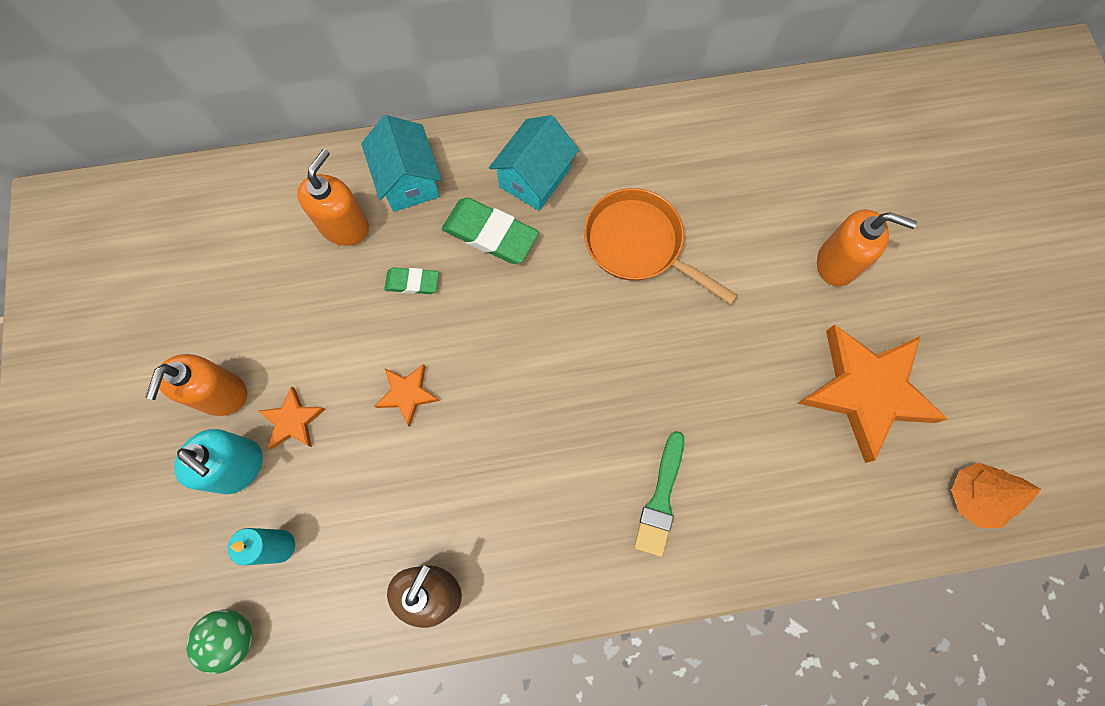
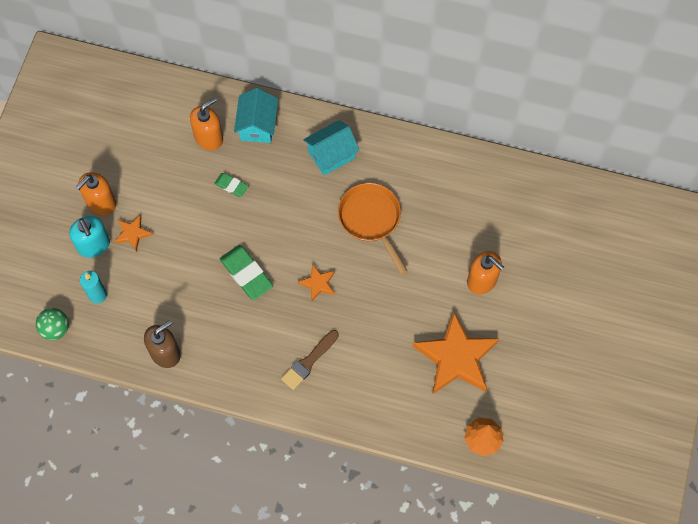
camera: 25 degrees right, 5 degrees down
(407, 394) = (200, 246): orange star -> orange star (318, 283)
(490, 234) = (289, 177): green eraser -> green eraser (246, 274)
(661, 499) = (309, 362): green brush -> brown brush

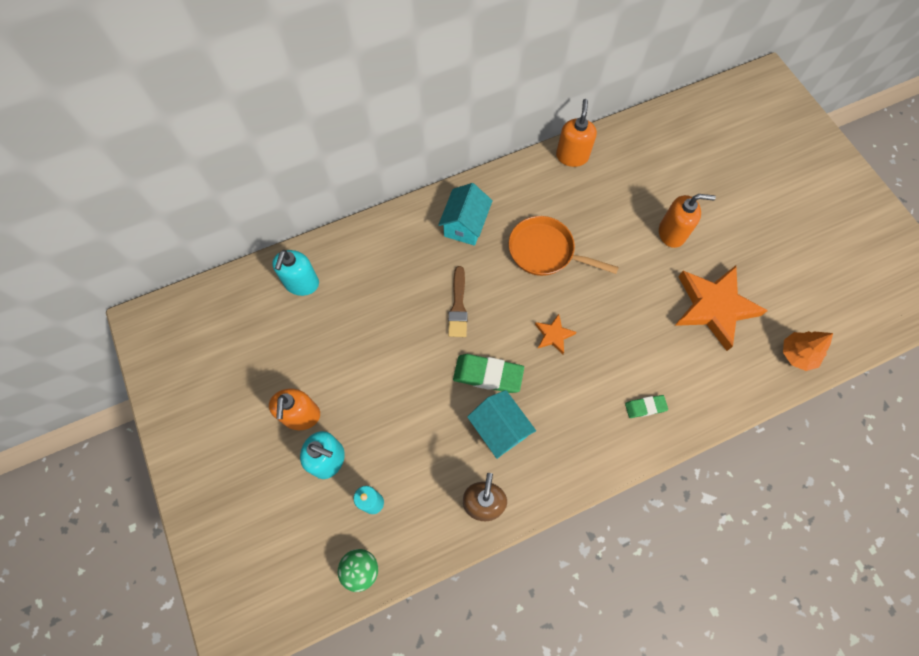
camera: 40 degrees left, 0 degrees up
(132, 233) = (355, 420): orange star -> none
(178, 110) = (301, 283): none -> turquoise soap dispenser
(209, 137) = (349, 286): orange soap dispenser -> orange soap dispenser (572, 156)
(231, 186) = (406, 311): green eraser -> green eraser (645, 407)
(257, 125) = (382, 246): turquoise house -> turquoise house (499, 429)
(309, 362) = (609, 406): brown brush -> brown brush (458, 306)

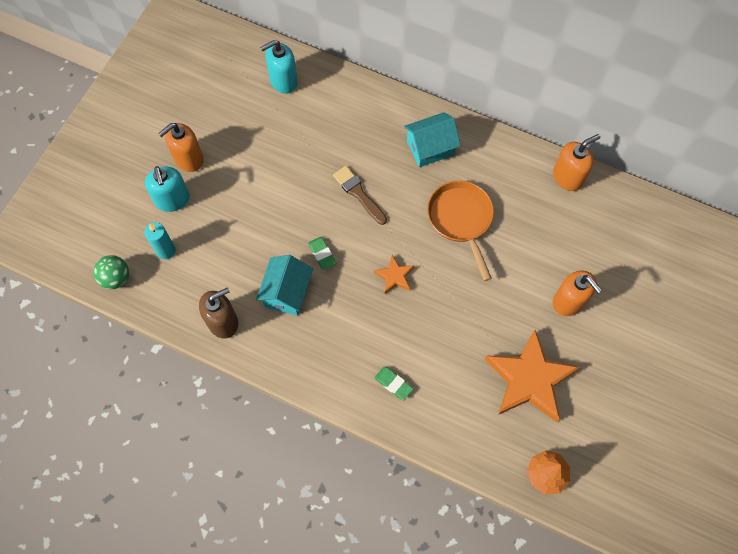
camera: 50 degrees right, 0 degrees up
(458, 306) = (358, 193): brown brush -> brown brush turned 90 degrees clockwise
(488, 375) = (322, 254): green eraser -> green eraser, size x0.57

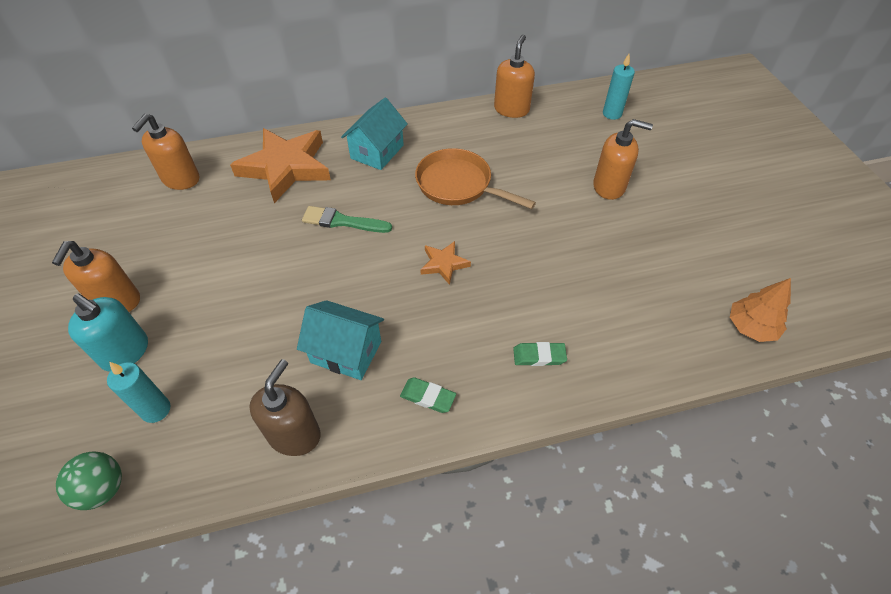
camera: 40 degrees left, 15 degrees down
(283, 81) = (181, 179): turquoise soap dispenser -> orange soap dispenser
(287, 292) = (346, 352): turquoise house -> turquoise house turned 45 degrees counterclockwise
(322, 254) = (352, 292): green eraser -> green eraser (428, 397)
(358, 193) = (342, 221): brown brush -> green brush
(529, 379) = (648, 263): orange star -> orange star (286, 167)
(645, 239) = (612, 114): none -> turquoise candle

